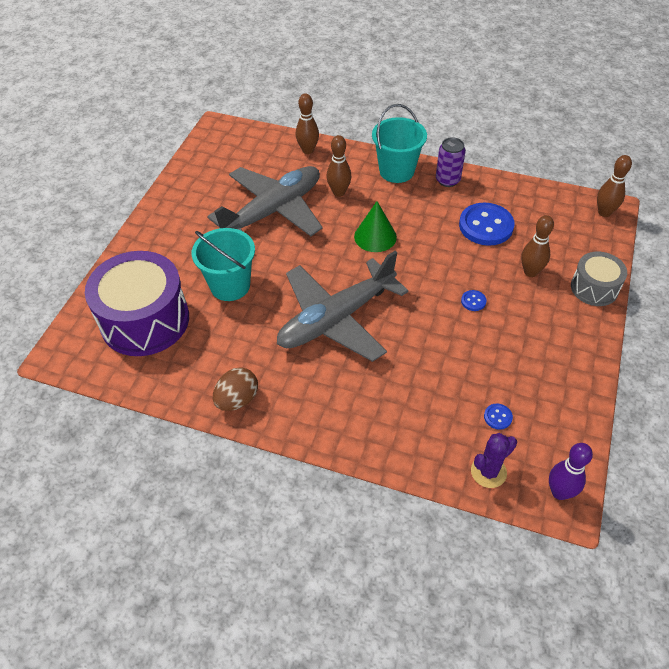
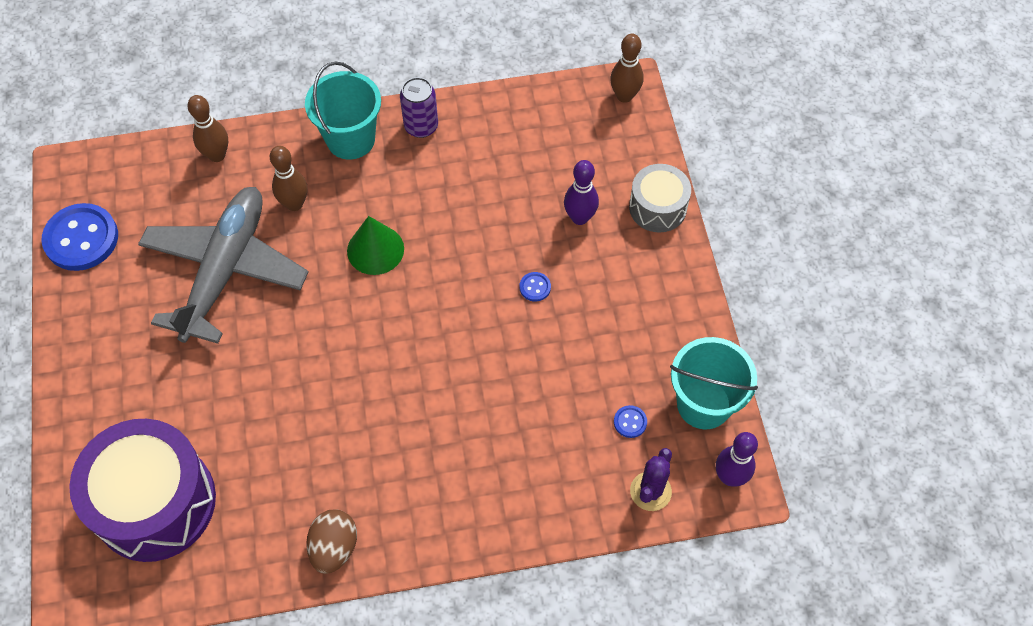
camera: 30 degrees left, 10 degrees up
(230, 285) = (234, 403): turquoise bucket -> turquoise bucket (703, 404)
(336, 319) = (390, 387): grey plane -> none
(486, 226) = (499, 175): blue button -> blue button (81, 239)
(530, 272) = (579, 217): brown bowling pin -> purple bowling pin

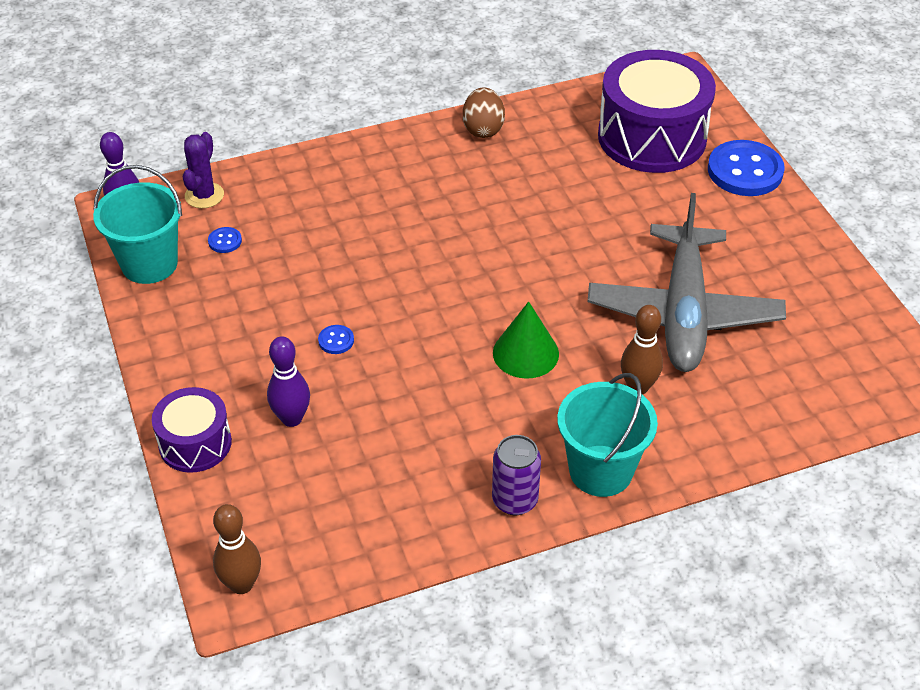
camera: 170 degrees right, 15 degrees down
(81, 239) = (858, 320): blue button -> blue button (745, 171)
(217, 155) = (758, 428): brown bowling pin -> none
(657, 207) = (195, 443): grey drum -> purple drum

